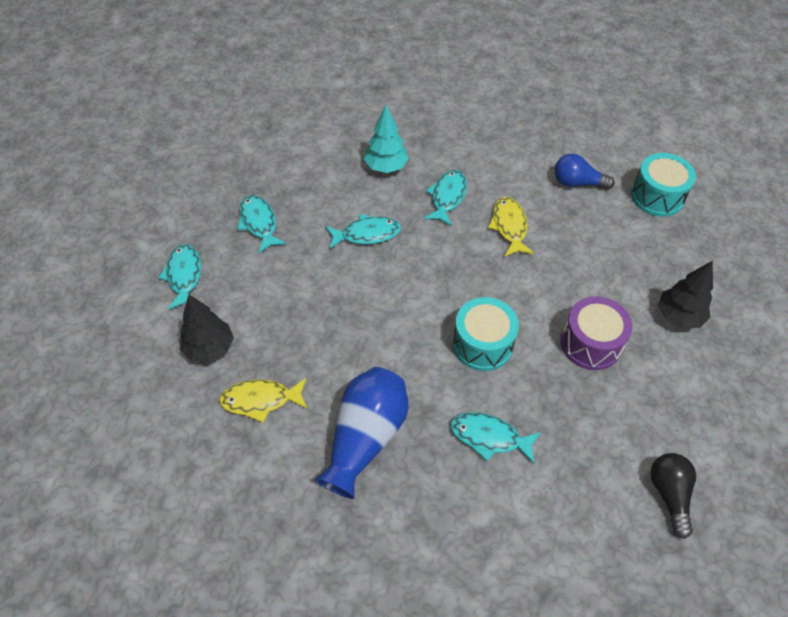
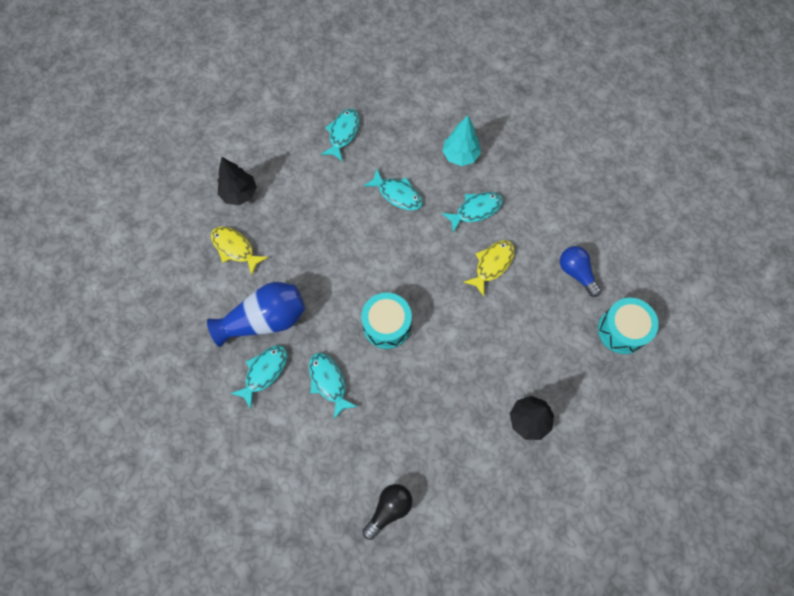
camera: 45 degrees right, 15 degrees up
(184, 276) = (269, 135): turquoise fish -> turquoise fish (264, 372)
(591, 343) = (451, 384): purple drum -> none

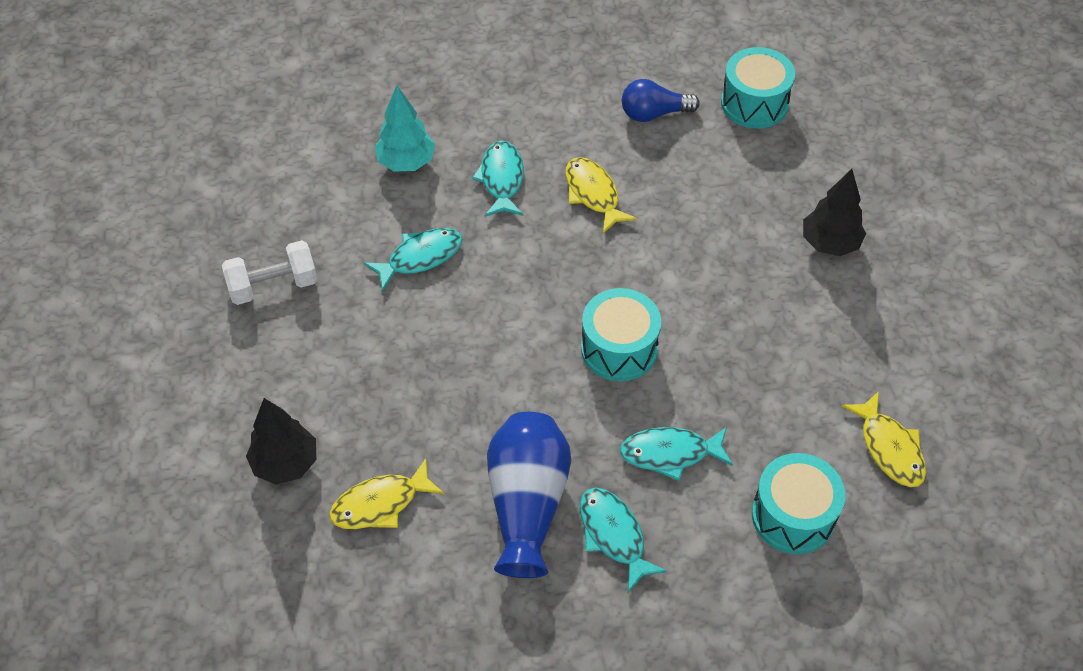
camera: 65 degrees left, 15 degrees down
(317, 466) = (793, 516): none -> turquoise drum
(343, 133) = (273, 286): turquoise fish -> white dumbbell
(389, 509) = (889, 448): black light bulb -> yellow fish

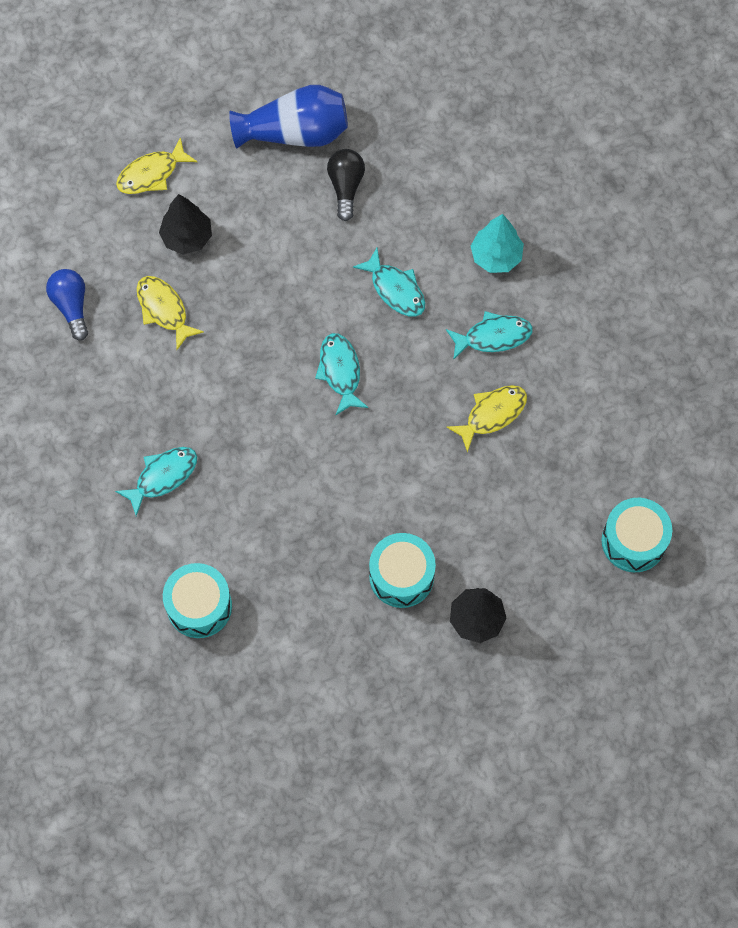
camera: 80 degrees right, 15 degrees up
(273, 286) = (346, 187): white dumbbell -> black light bulb
(527, 503) = (180, 411): blue vase -> blue vase (295, 132)
(619, 348) = (332, 458): turquoise drum -> turquoise drum (401, 576)
(654, 113) = (600, 453): blue light bulb -> blue light bulb (71, 306)
(670, 453) = (240, 509): turquoise fish -> turquoise fish (340, 372)
(889, 448) = (272, 677): yellow fish -> yellow fish (152, 174)

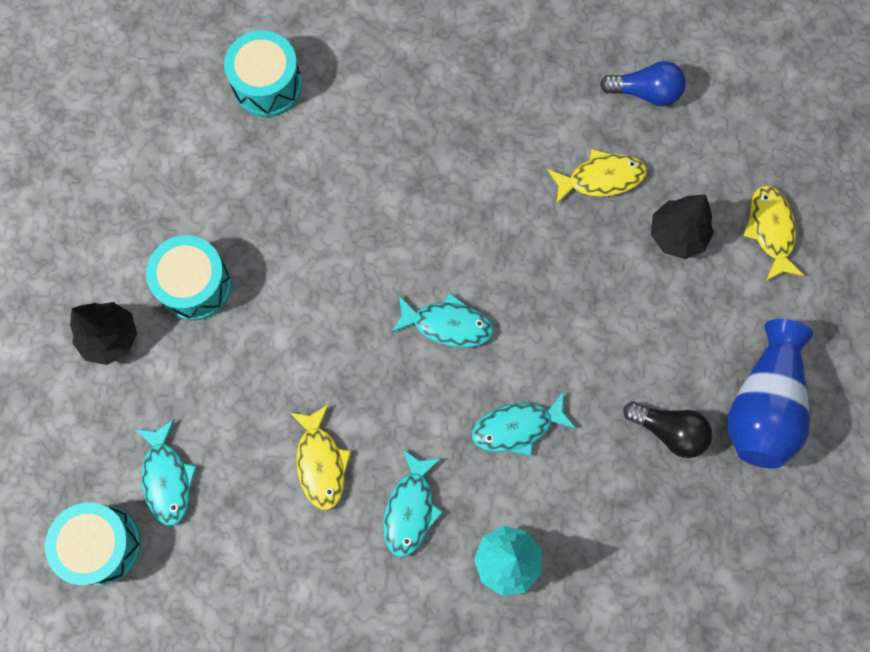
camera: 115 degrees right, 5 degrees up
(162, 477) = (417, 105): turquoise fish -> turquoise fish (167, 478)

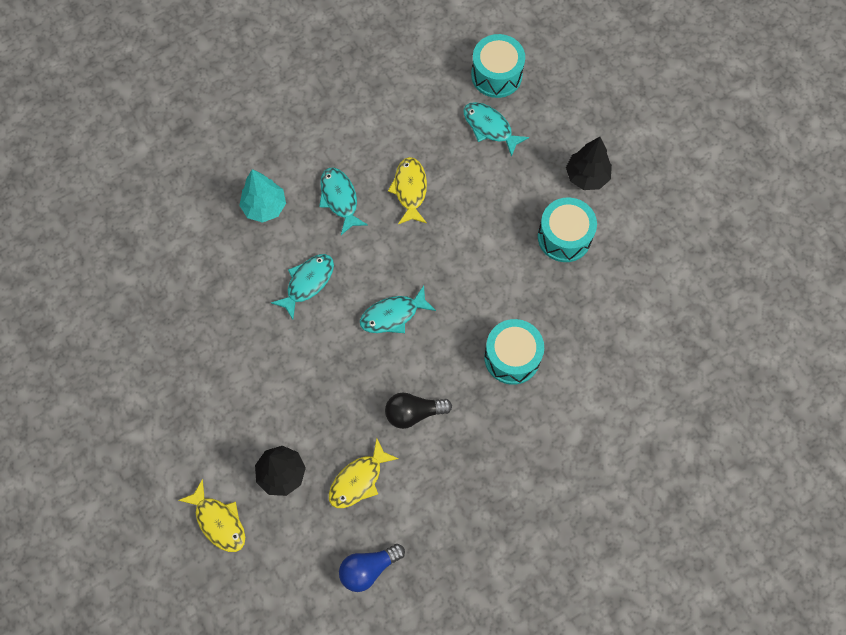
camera: 145 degrees right, 5 degrees down
(267, 85) = (629, 392): turquoise drum -> turquoise drum (512, 357)
(321, 462) = (410, 190): yellow fish -> yellow fish turned 45 degrees clockwise
(668, 430) = (212, 341): black light bulb -> black light bulb (414, 413)
(762, 405) = (160, 396): blue vase -> none

